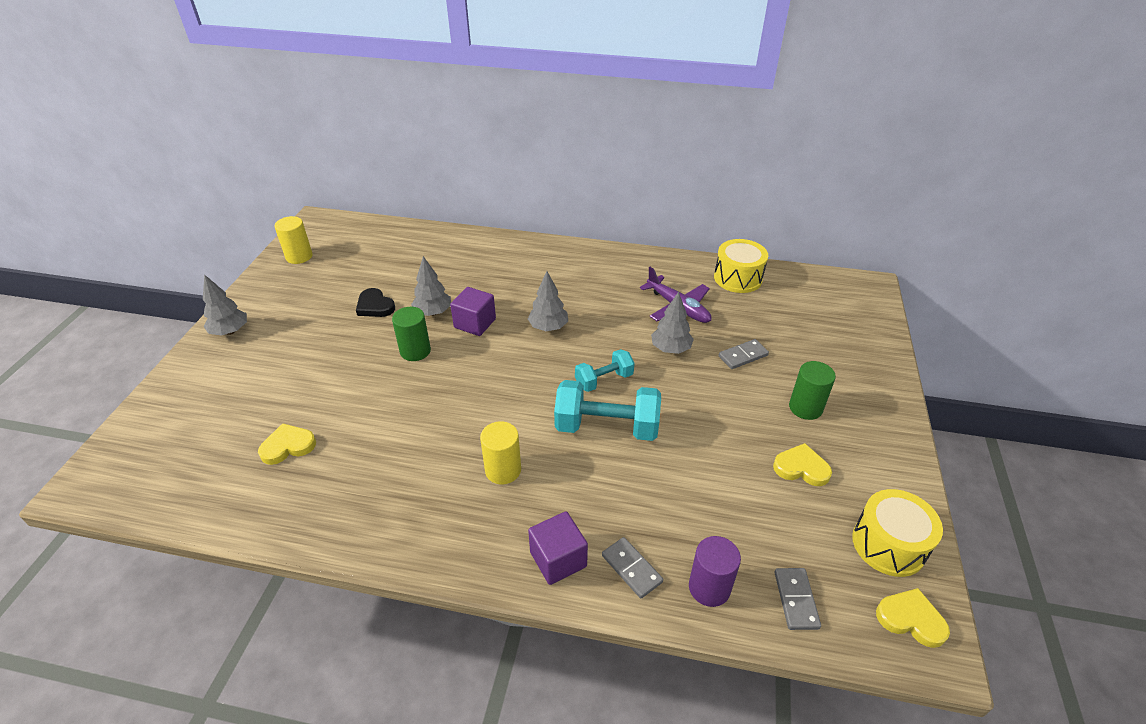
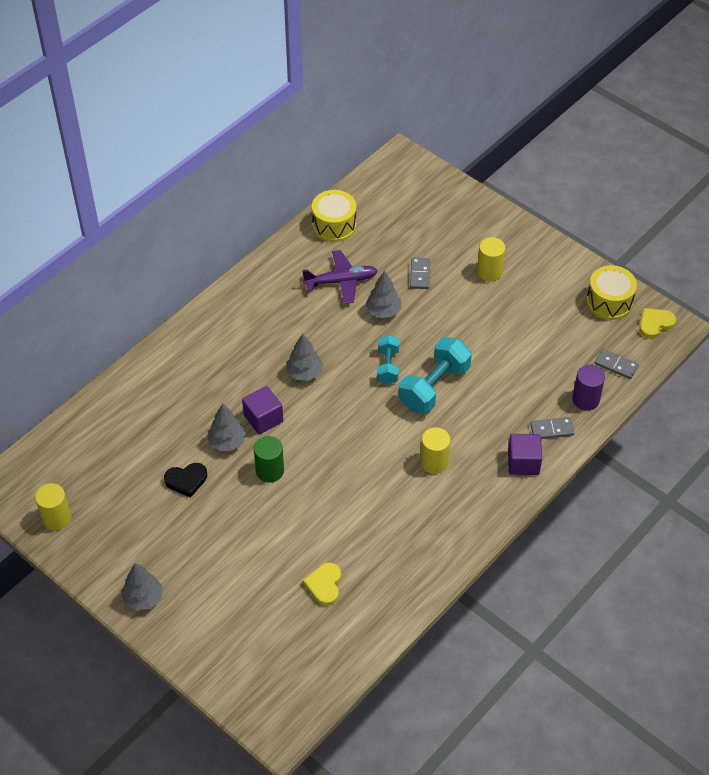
camera: 60 degrees left, 10 degrees up
(801, 468) = (534, 306): yellow heart -> none
(805, 407) = (489, 272): green cylinder -> yellow cylinder

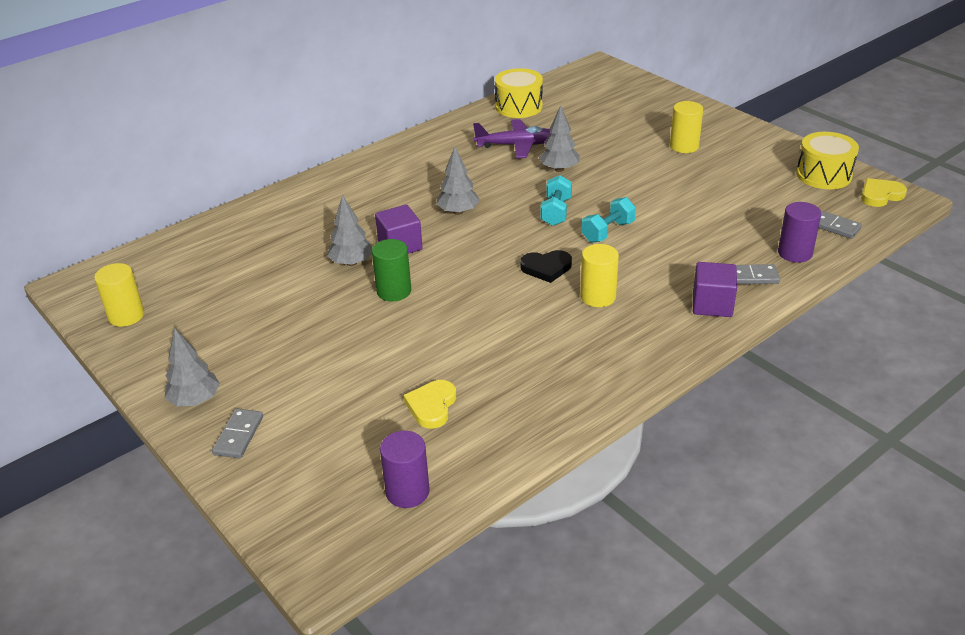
camera: 10 degrees right, 15 degrees down
(186, 480) = (292, 293): black heart -> black heart (546, 268)
(322, 662) = (407, 492): none -> purple cylinder
(420, 274) = (605, 144): grey domino -> grey domino (239, 435)
(434, 387) = (608, 232): turquoise dumbbell -> turquoise dumbbell, size x0.59

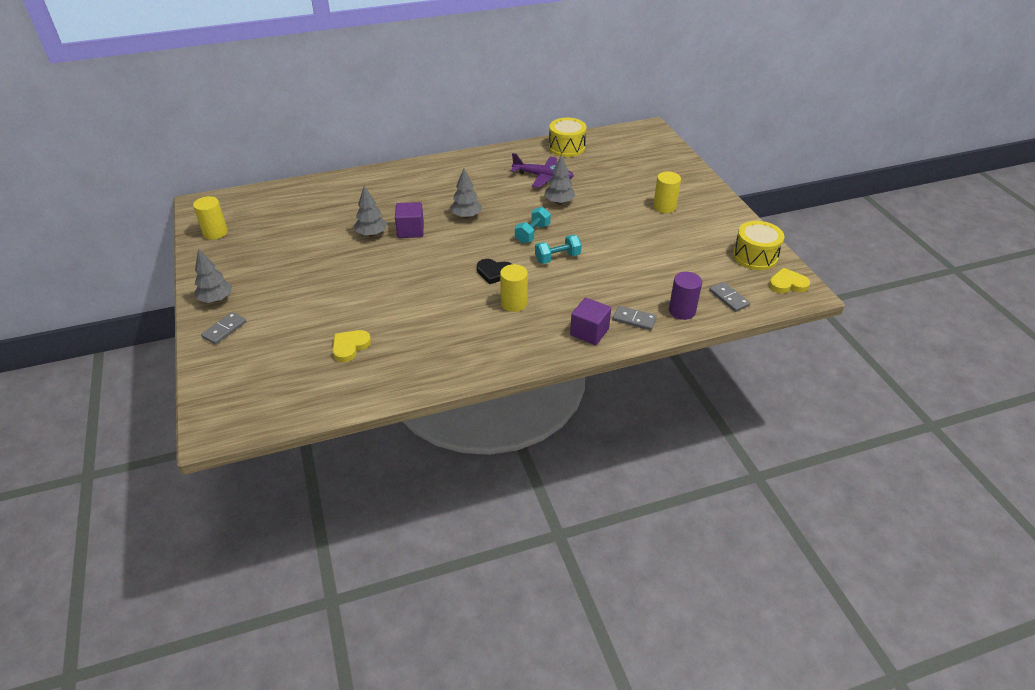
camera: 20 degrees right, 5 degrees up
(394, 291) = (383, 261): green cylinder -> none
(407, 492) = (294, 398): purple cylinder -> none

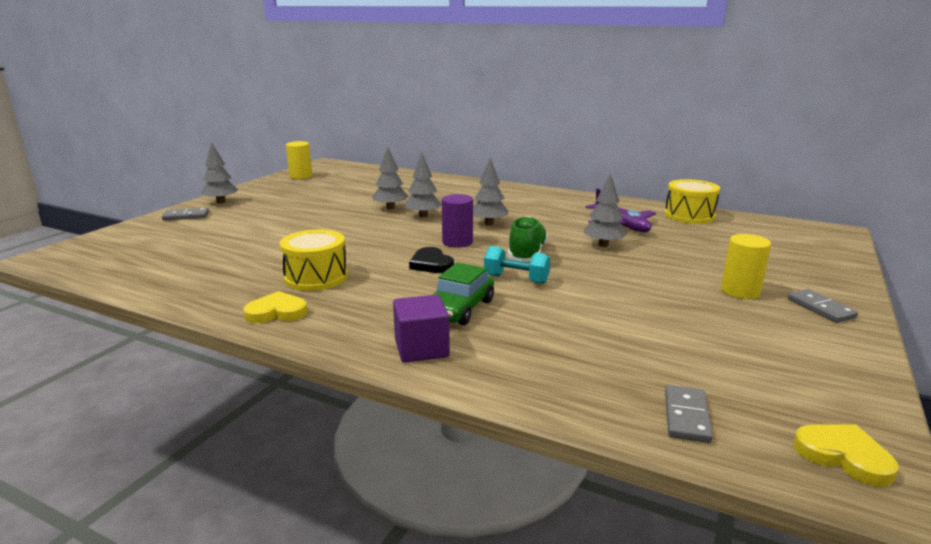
camera: 45 degrees right, 20 degrees down
(350, 347) = (220, 257): yellow heart -> yellow heart (277, 312)
(410, 230) = (423, 216): purple cube -> grey tree
(514, 303) = (399, 290): yellow cylinder -> none
(532, 233) = (527, 254): turquoise dumbbell -> green shoe
(564, 296) = (459, 309): none -> green car
(634, 319) = (497, 365): grey domino -> grey domino (820, 308)
(682, 311) = (581, 391): purple cylinder -> purple cylinder (457, 242)
(755, 256) = (823, 393): yellow drum -> yellow drum (316, 277)

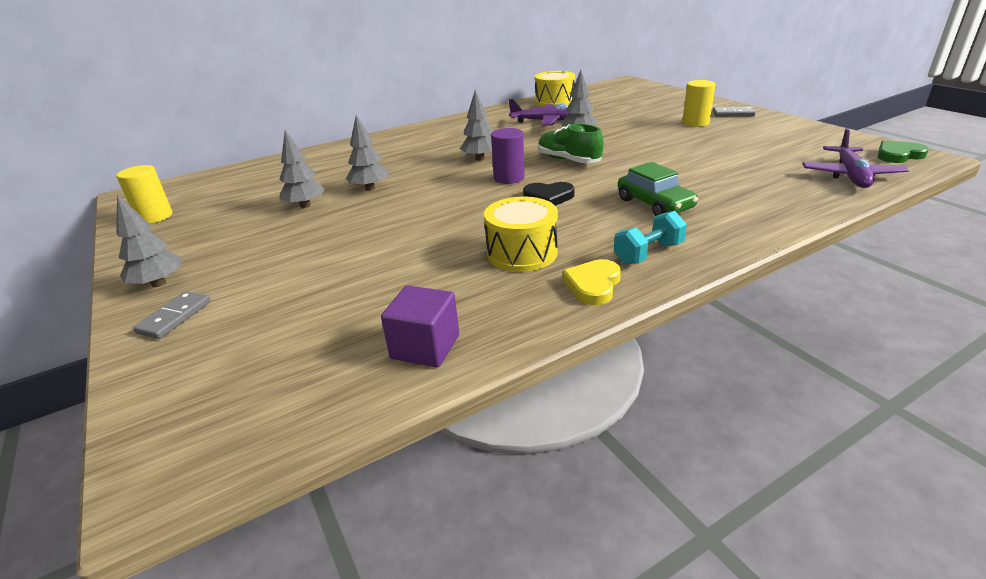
camera: 55 degrees left, 10 degrees up
(421, 348) = (719, 231): purple cube -> purple cube (425, 347)
(423, 216) = (418, 178): grey tree -> grey tree (305, 205)
(516, 279) = (615, 174): turquoise dumbbell -> turquoise dumbbell (648, 253)
(686, 416) = (850, 175): grey domino -> purple plane
(843, 456) = (898, 155): yellow heart -> green heart

